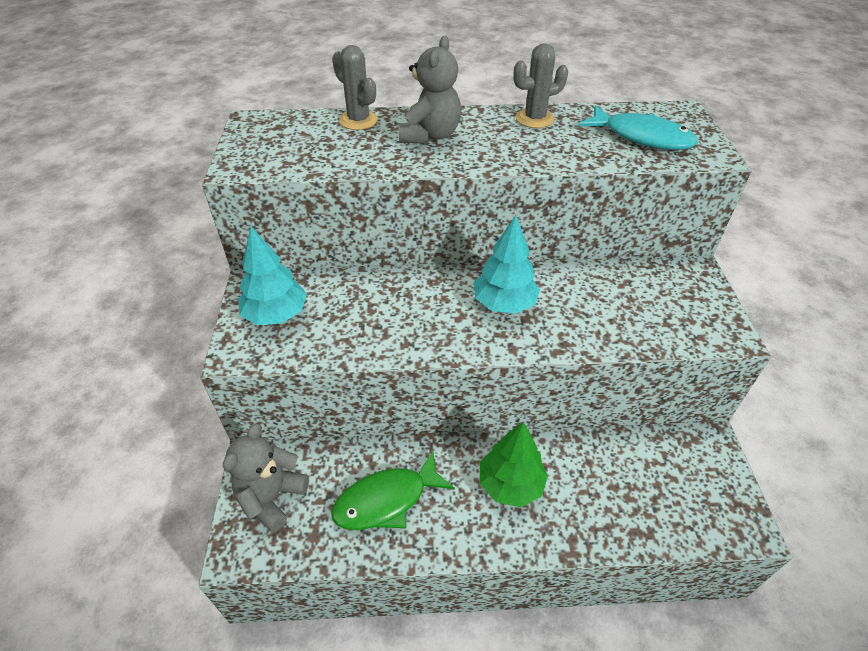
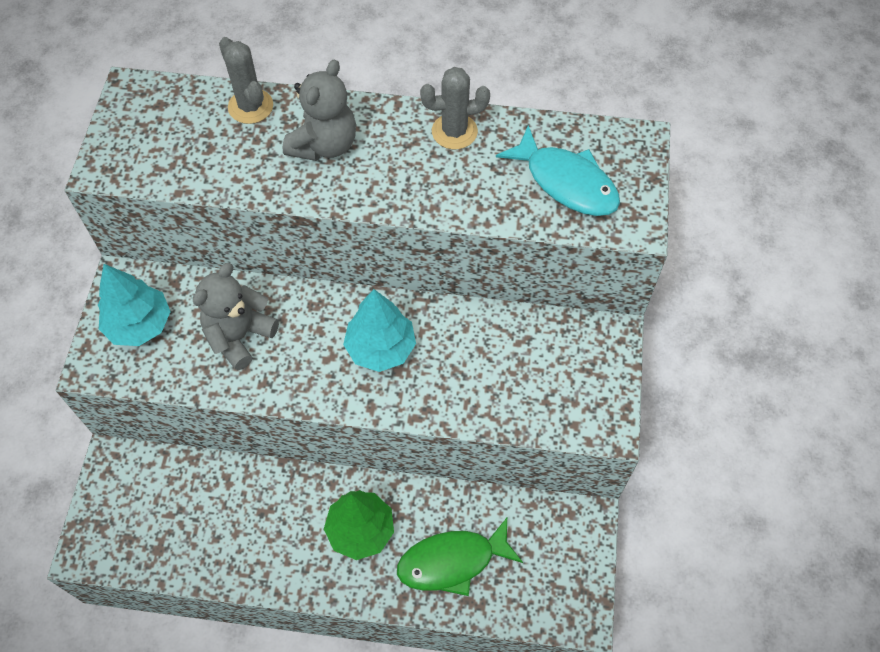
camera: 10 degrees right, 15 degrees up
(272, 497) = (124, 503): grey teddy bear -> grey teddy bear (239, 336)
(386, 500) = (234, 525): green fish -> green fish (452, 561)

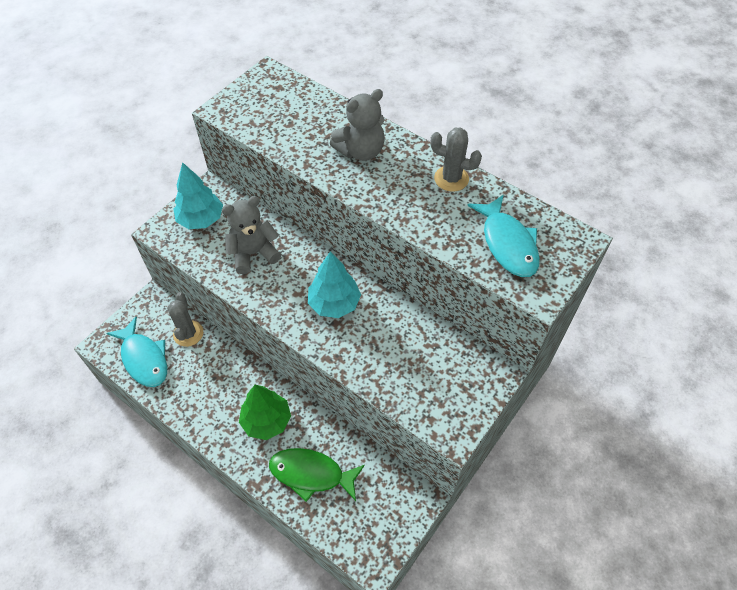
camera: 30 degrees right, 5 degrees down
(153, 540) = (144, 358): none -> turquoise fish
(250, 106) = (331, 110): grey cactus -> grey cactus (188, 333)

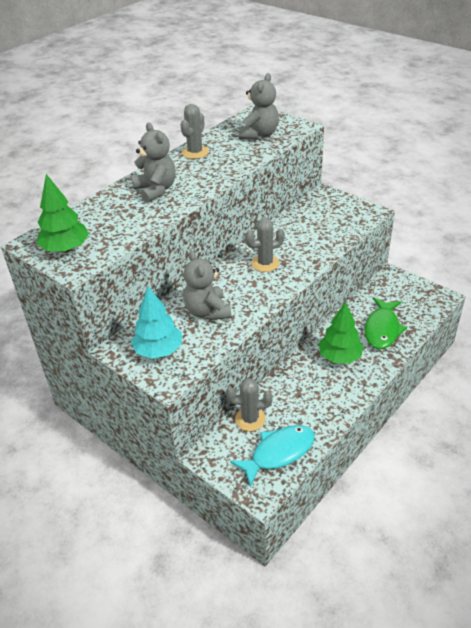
camera: 85 degrees left, 15 degrees down
(254, 98) = (65, 249): none -> green tree
(334, 303) = (265, 263): turquoise tree -> grey cactus
(507, 244) = (259, 134): turquoise fish -> grey teddy bear

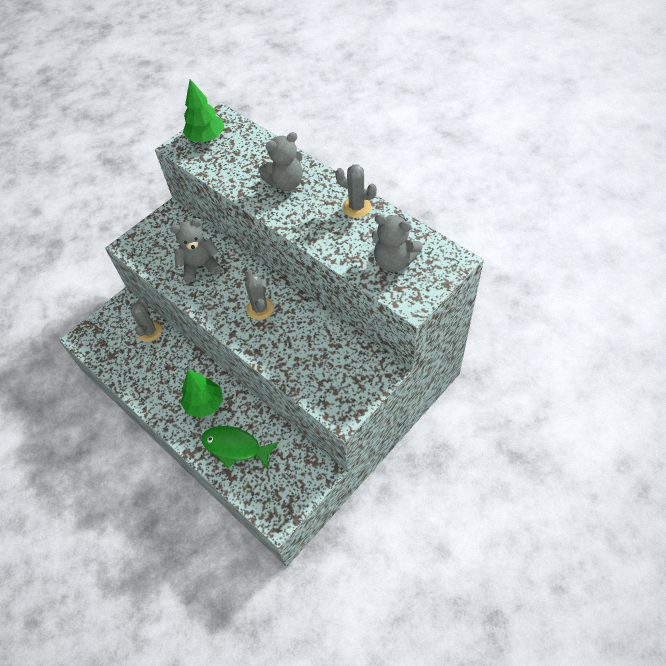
camera: 95 degrees right, 15 degrees up
(158, 351) = (161, 237): turquoise tree -> none
(278, 453) = (112, 350): turquoise fish -> none

